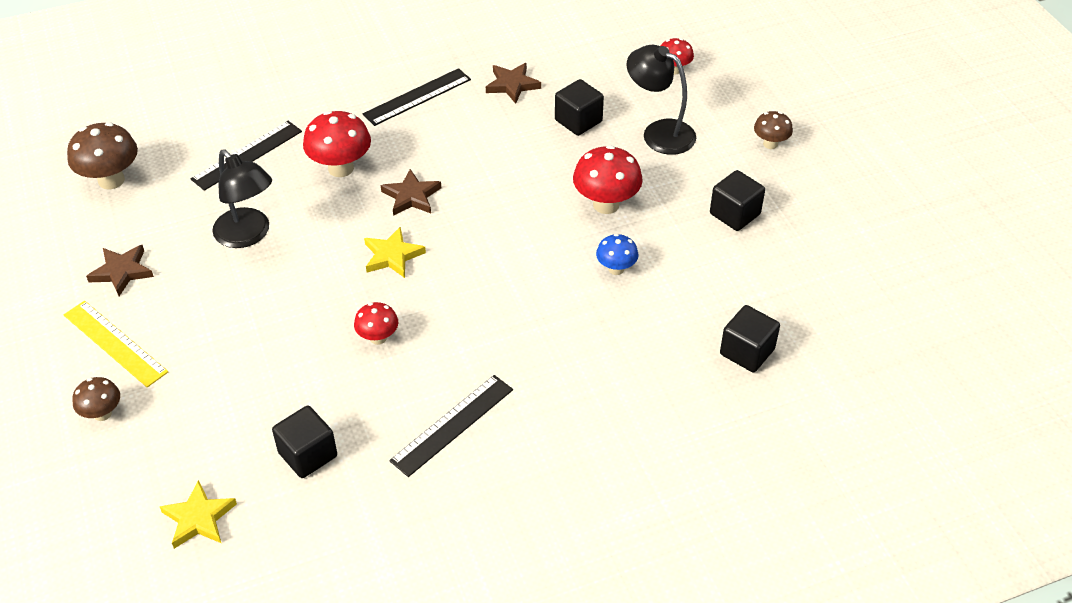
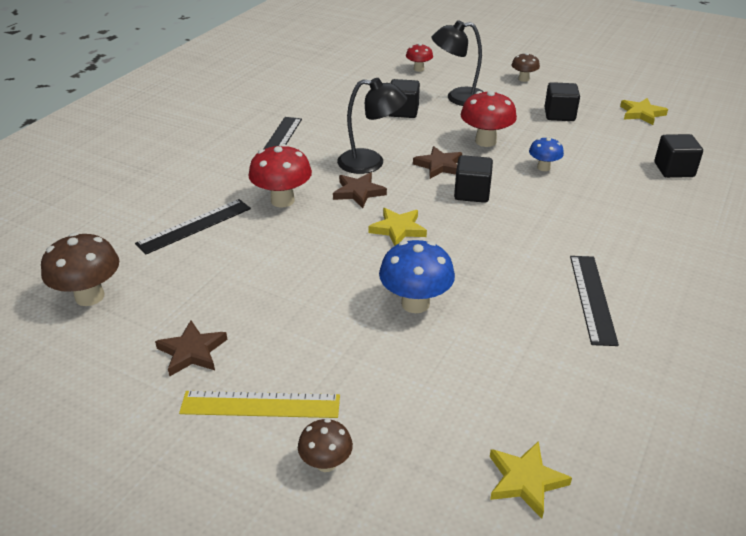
camera: 40 degrees left, 10 degrees down
(247, 155) = (194, 226): black ruler -> black ruler turned 45 degrees clockwise
(248, 235) = (270, 272): black lamp -> black lamp (370, 163)
(308, 454) = (533, 378): black cube -> black cube (472, 193)
(312, 334) = (415, 303): none -> blue mushroom
(378, 338) = (464, 279): red mushroom -> none
(512, 85) = (333, 111): brown star -> brown star (439, 165)
(832, 264) = (641, 114): none -> yellow star

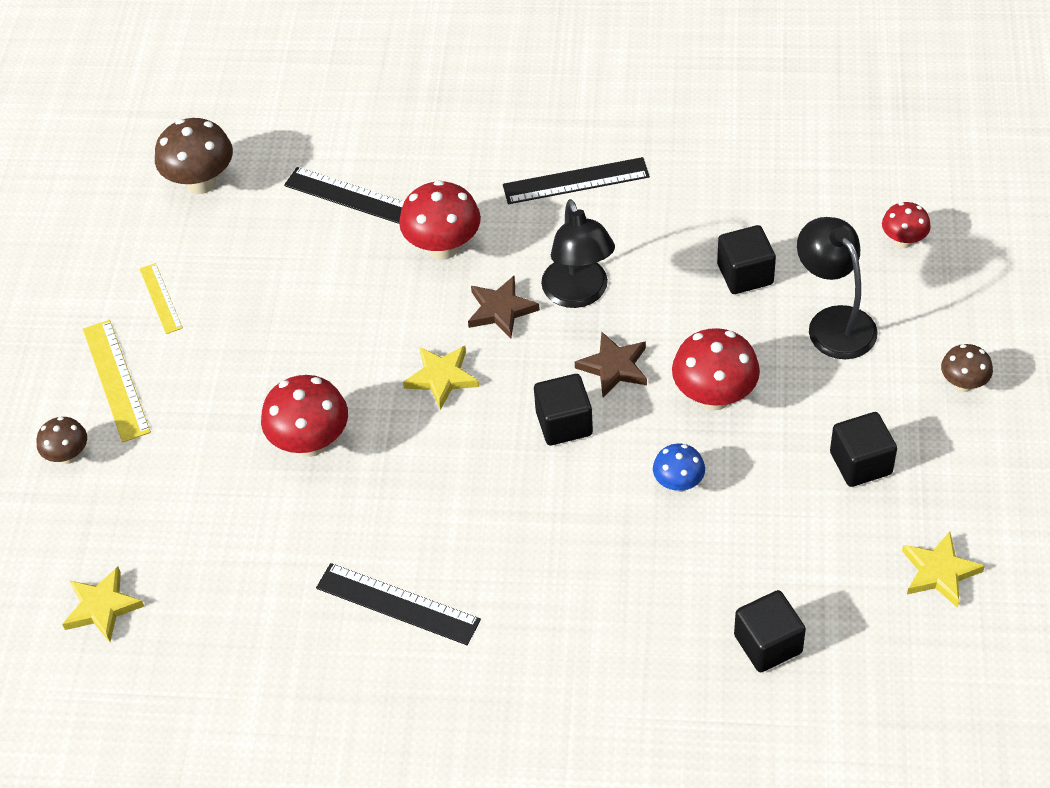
camera: 70 degrees right, 15 degrees up
(192, 351) = (161, 298): brown star -> yellow ruler
(415, 303) = (311, 442): blue mushroom -> red mushroom
(592, 298) = (397, 604): black ruler -> black ruler turned 45 degrees clockwise

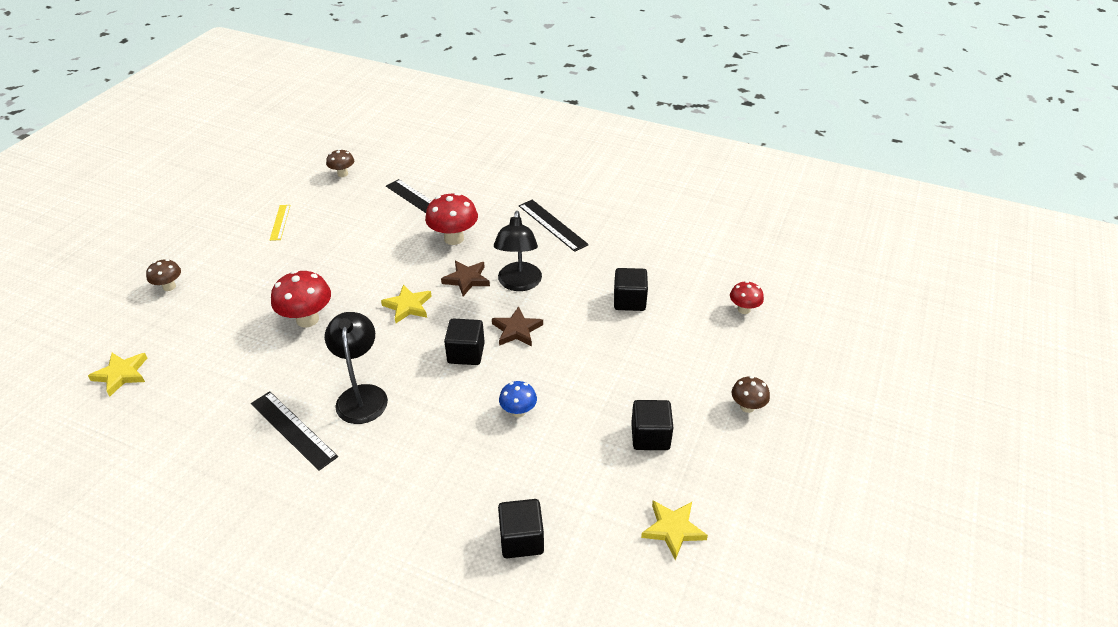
camera: 15 degrees right, 10 degrees down
(116, 380) = (225, 256): yellow ruler -> none
(201, 182) = (342, 174): brown mushroom -> brown mushroom, size x0.59
(576, 181) = (552, 225): black ruler -> black ruler turned 45 degrees clockwise
(714, 396) = (571, 365): red mushroom -> none
(834, 322) = (674, 344): black lamp -> black lamp (362, 395)

